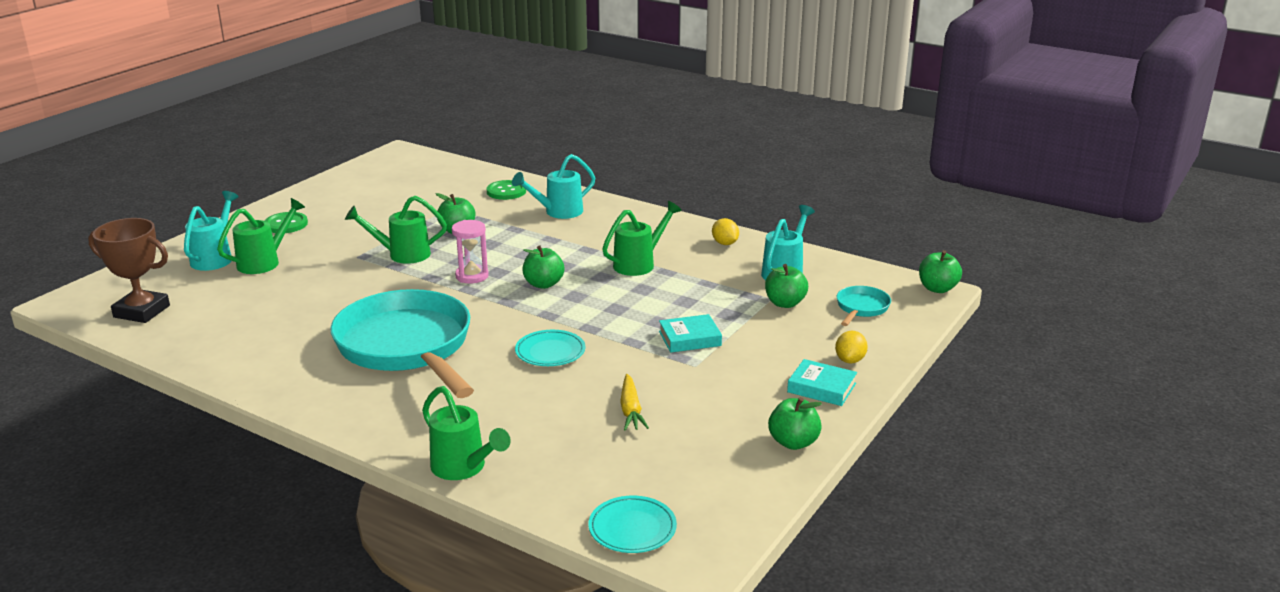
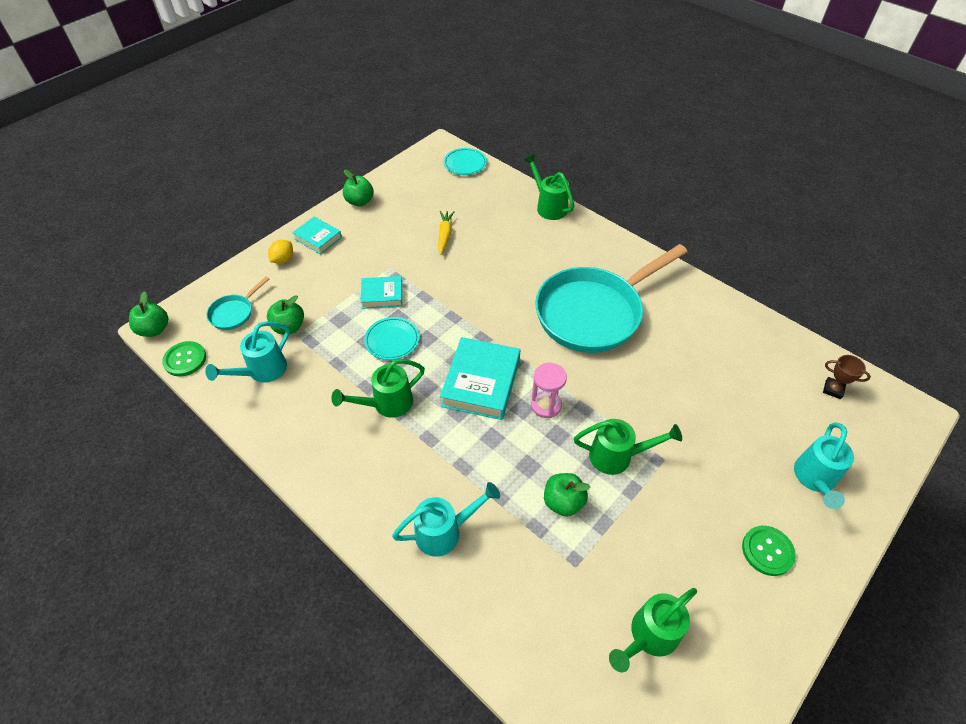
camera: 170 degrees left, 25 degrees up
(142, 311) = (833, 389): brown trophy -> brown trophy, size x0.52
(264, 262) = (758, 462): green watering can -> green watering can (649, 636)
(407, 347) = (593, 312): turquoise pan -> turquoise pan turned 75 degrees clockwise
(506, 191) = (503, 607): green button -> green button (185, 359)
(543, 284) = (481, 382): green apple -> turquoise book
(550, 352) = (487, 293): turquoise plate -> turquoise plate (392, 340)
(725, 243) = (290, 430): yellow lemon -> none

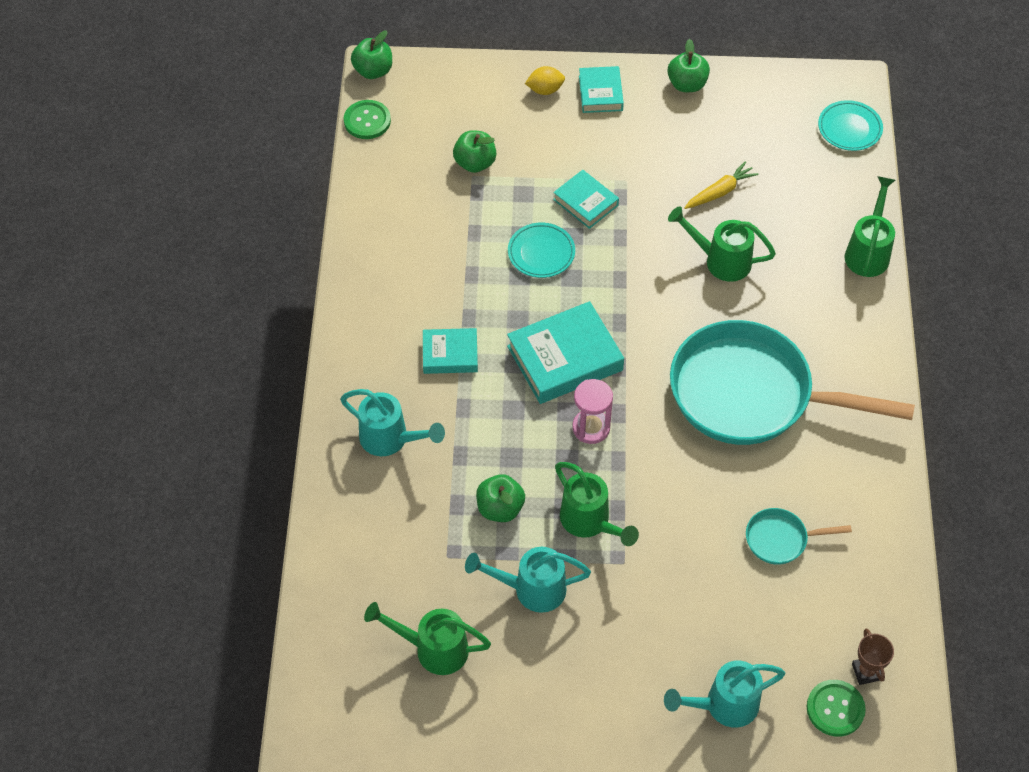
camera: 50 degrees right, 5 degrees up
(234, 313) = (448, 109): turquoise pan -> turquoise pan (780, 539)
(262, 371) = (411, 185): turquoise watering can -> turquoise watering can (531, 589)
(387, 404) = (469, 303): green watering can -> green watering can (721, 260)
(414, 443) = (450, 354): none -> turquoise book
(767, 551) = (600, 701): green button -> green button (835, 709)

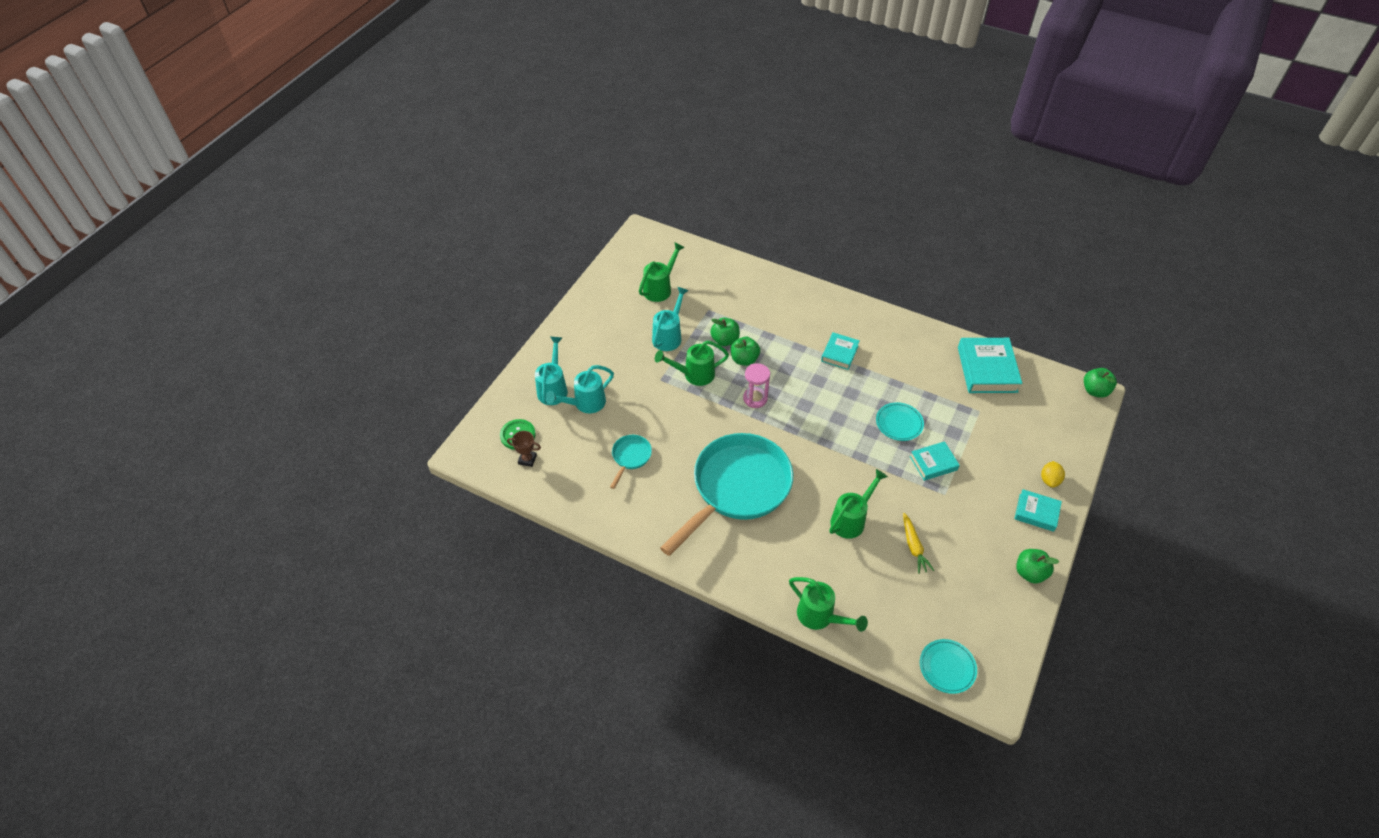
camera: 115 degrees right, 5 degrees down
(367, 121) = (1047, 373): green button -> none
(390, 439) = (794, 310): turquoise watering can -> turquoise watering can (585, 403)
(475, 163) = (990, 416): green apple -> green apple (744, 359)
(565, 358) = (811, 405): turquoise book -> turquoise book (987, 369)

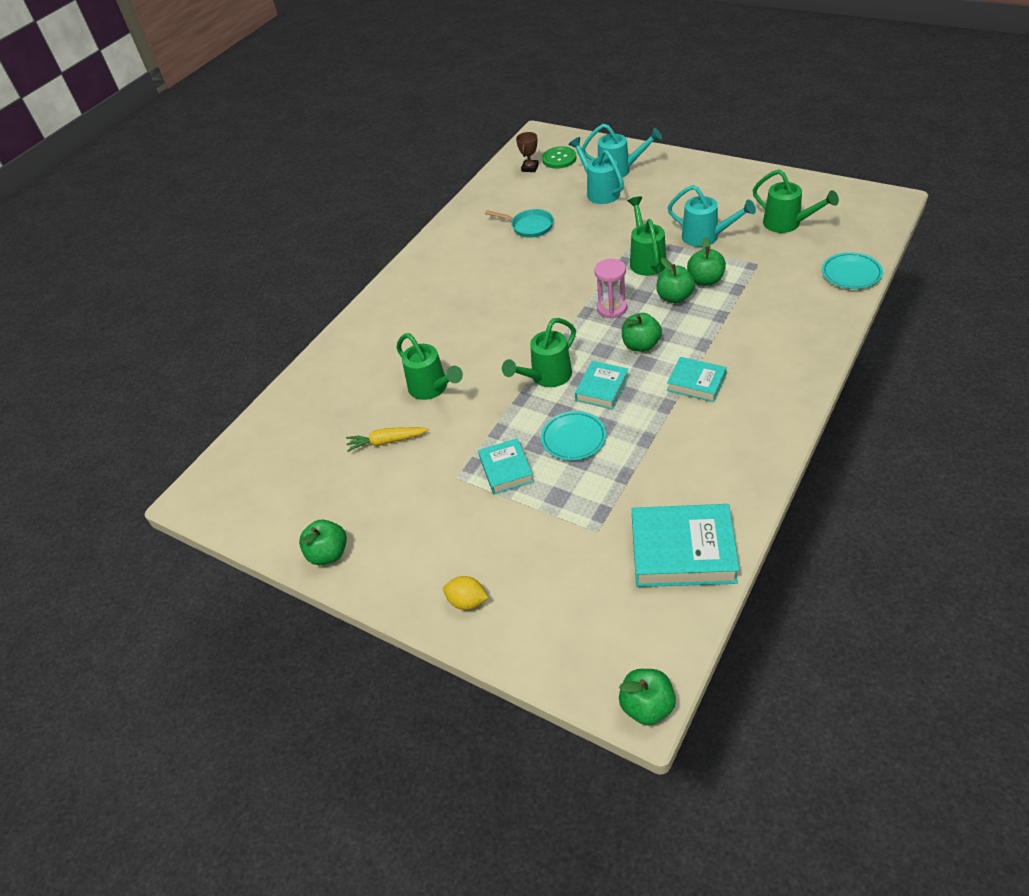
camera: 100 degrees right, 5 degrees down
(737, 488) = (484, 300): turquoise pan -> none
(799, 382) = (641, 345): none -> green apple
(820, 616) = (320, 363): green watering can -> green watering can (546, 377)
(947, 667) = (236, 460): turquoise plate -> turquoise plate (851, 274)
(1036, 512) = (415, 576): turquoise book -> turquoise book (602, 388)

